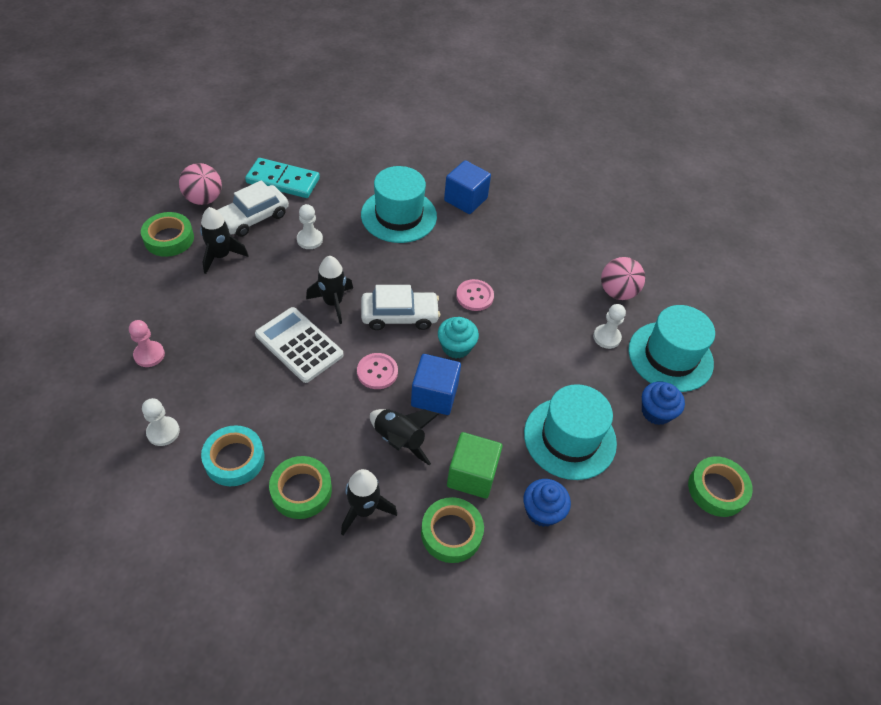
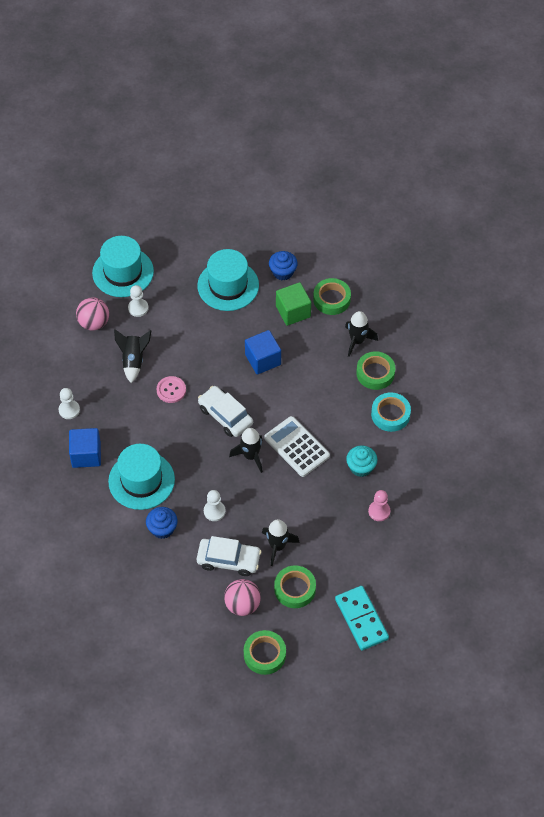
camera: 125 degrees left, 5 degrees up
(163, 432) = (410, 459): white pawn -> white pawn (69, 410)
(283, 181) = (177, 575): turquoise domino -> turquoise domino (361, 619)
(299, 345) = (297, 447): white calculator -> white calculator turned 135 degrees clockwise
(377, 372) = (275, 396): pink button -> none
(399, 440) = (306, 355): black rocket -> black rocket (133, 360)
(456, 347) = (219, 373): turquoise cupcake -> turquoise cupcake (361, 467)
(656, 412) = (171, 259): blue cupcake -> blue cupcake (162, 529)
(717, 489) = (197, 212): green tape -> green tape (264, 654)

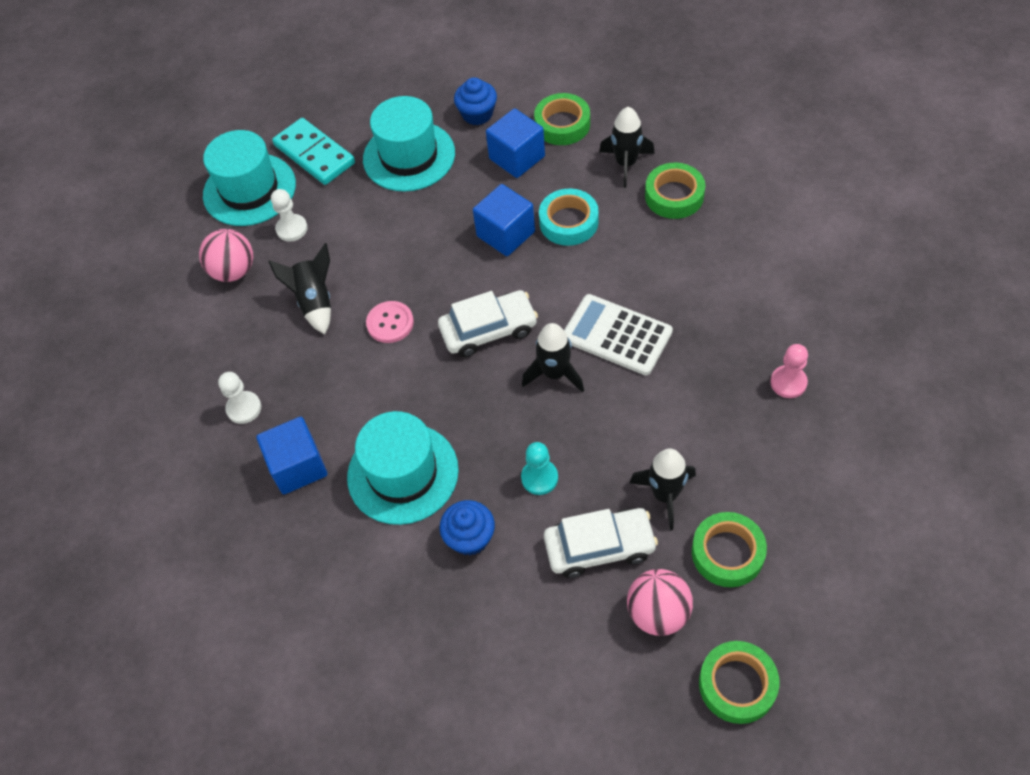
camera: 15 degrees left, 0 degrees up
(214, 511) = (539, 478): white pawn -> turquoise pawn
(225, 416) = (488, 330): white car -> white car turned 135 degrees clockwise
(293, 311) = (517, 158): green cube -> blue cube
(361, 467) = (726, 329): turquoise cupcake -> none
(361, 619) = (857, 560): turquoise domino -> turquoise domino (314, 154)
(390, 414) = (726, 242): turquoise tape -> turquoise tape (569, 222)

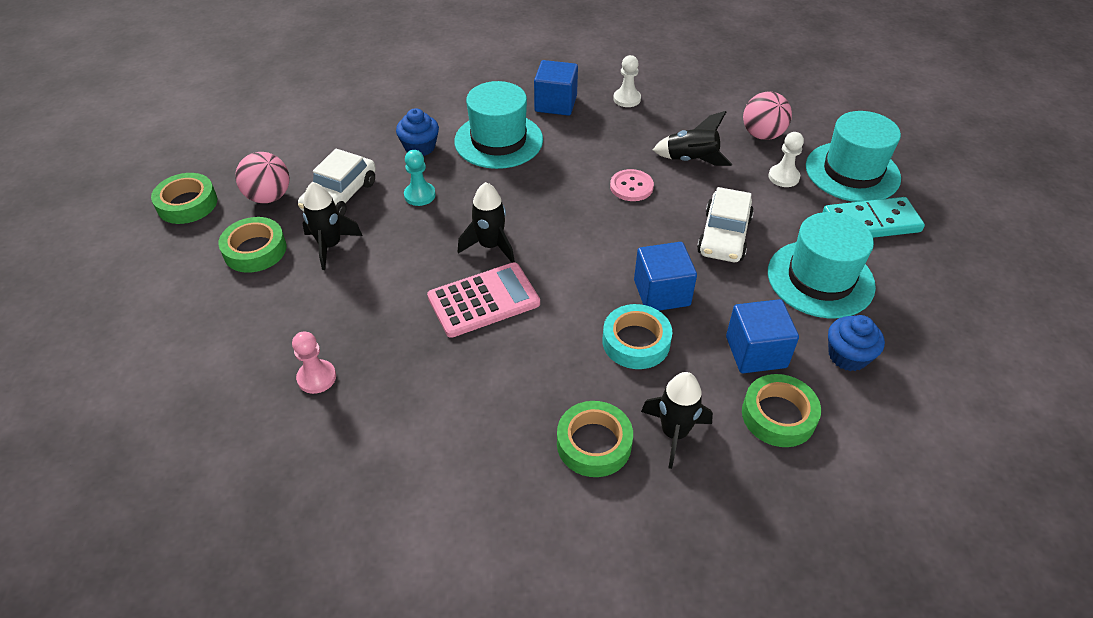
camera: 120 degrees right, 10 degrees down
(488, 330) = (569, 232): white car -> white car (724, 236)
(616, 335) = (484, 300): white calculator -> pink calculator

